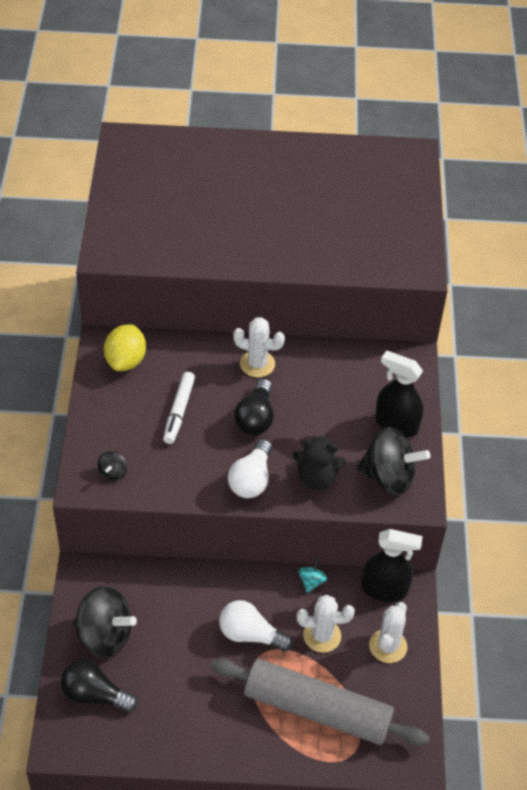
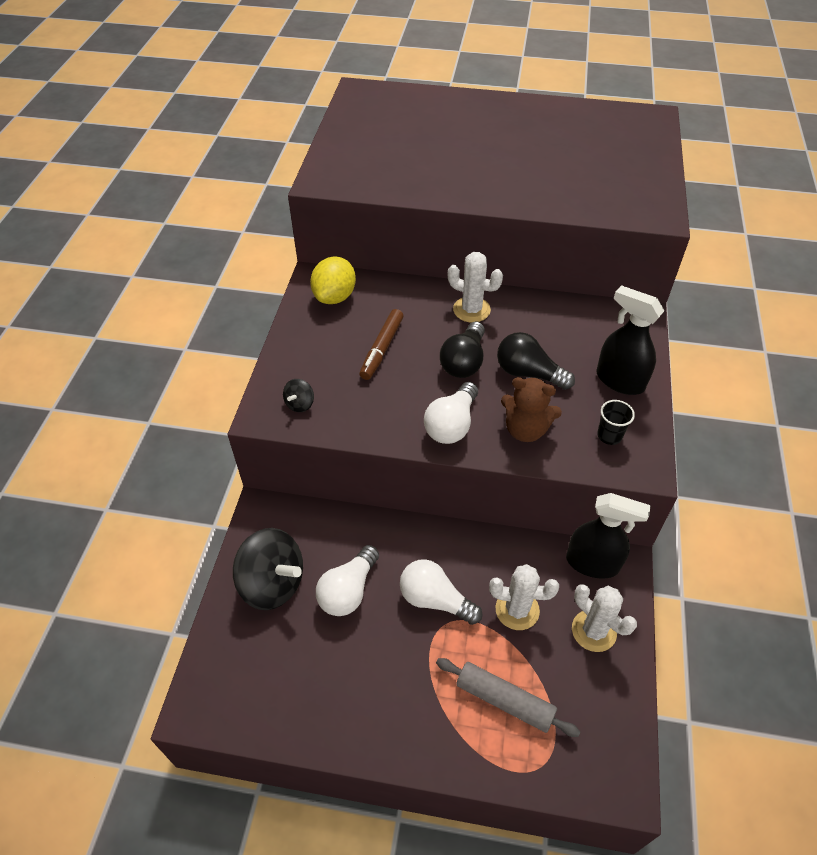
camera: 10 degrees right, 0 degrees up
(95, 694) = (248, 651): black light bulb -> black light bulb (528, 373)
(173, 635) = (348, 590): none -> white light bulb
(179, 411) = (382, 349): white marker -> brown marker
(311, 581) = (510, 546): turquoise spinning top -> none
(316, 478) = (525, 429): black teddy bear -> brown teddy bear
(317, 709) = (504, 700): grey rolling pin -> grey rolling pin, size x0.56
(388, 646) = (594, 631): white cactus -> white cactus turned 75 degrees counterclockwise
(389, 477) = (609, 435): black spinning top -> black cup

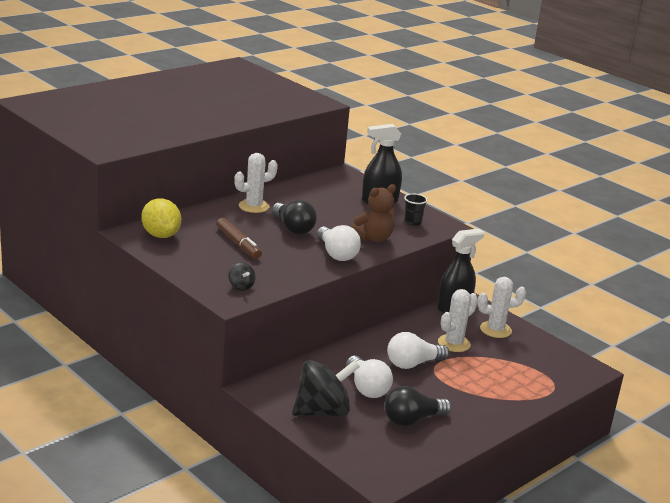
camera: 55 degrees left, 25 degrees down
(504, 700) = (504, 376): grey rolling pin -> none
(528, 373) = (333, 218): black light bulb -> black light bulb (412, 420)

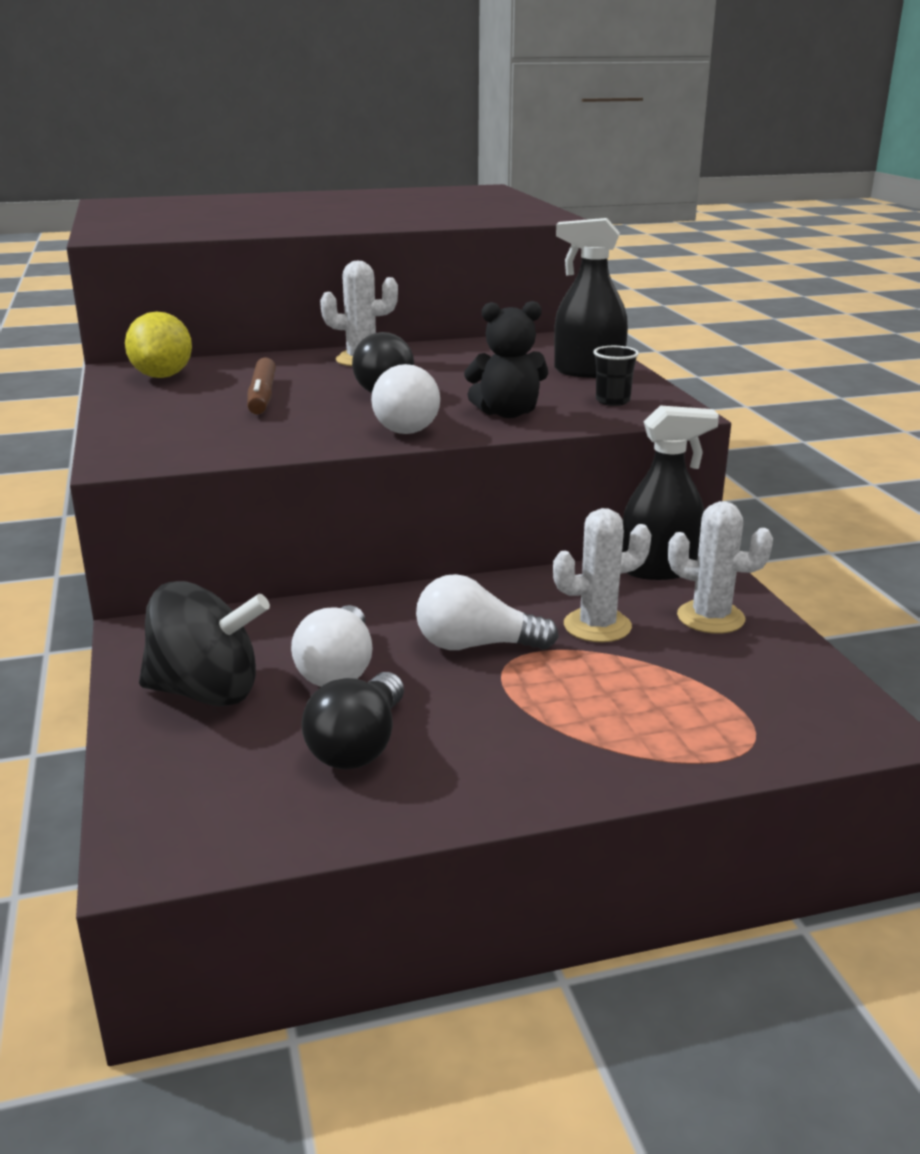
camera: 30 degrees right, 0 degrees up
(241, 286) = (172, 445): black spinning top -> none
(373, 238) = (507, 413): brown teddy bear -> black teddy bear
(412, 420) = (359, 745): black light bulb -> black light bulb turned 75 degrees counterclockwise

